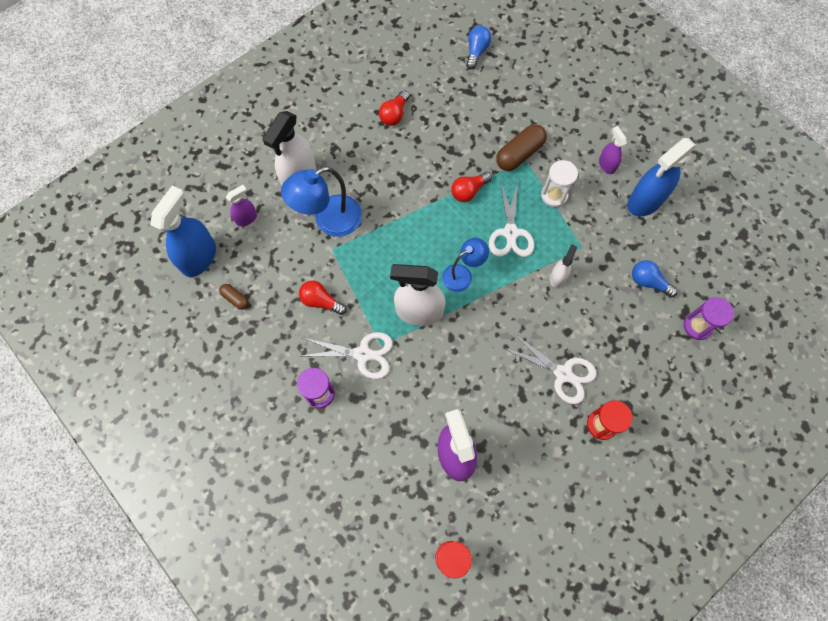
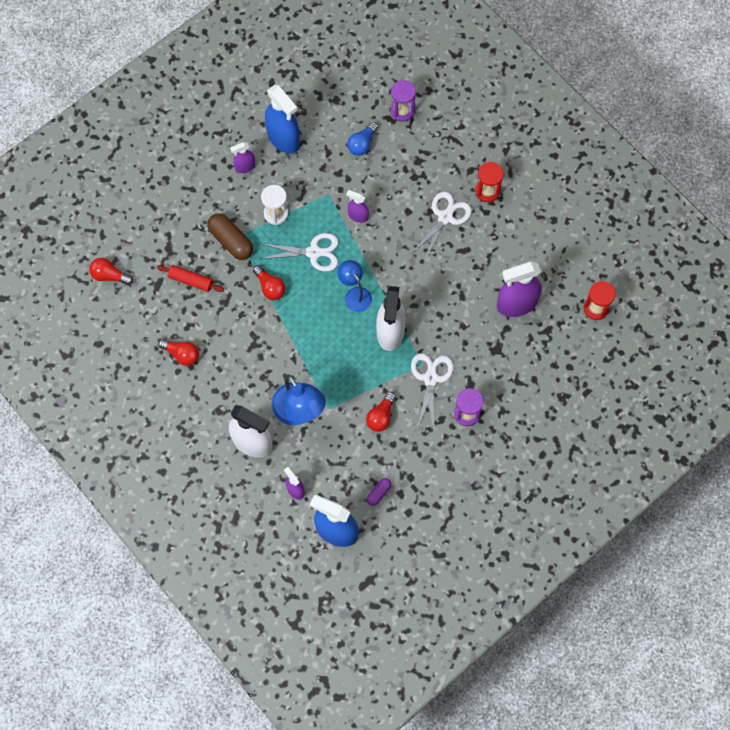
camera: 90 degrees left, 0 degrees up
(235, 299) = (379, 493): brown capsule -> purple capsule
(473, 120) = (191, 280): none -> red rolling pin
(476, 52) = (109, 276): blue light bulb -> red light bulb
(557, 277) = (358, 216): white spray bottle -> purple spray bottle

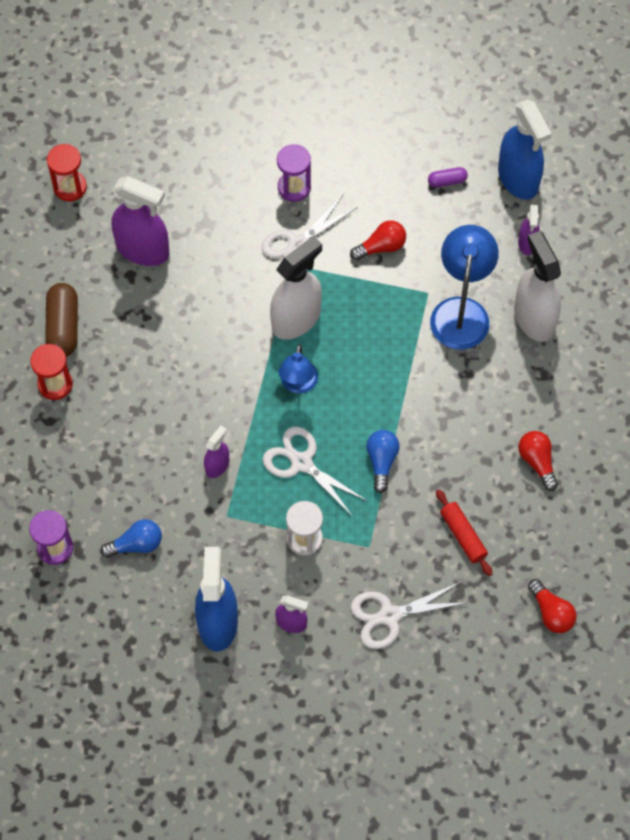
camera: 140 degrees left, 5 degrees down
(231, 241) = (381, 546): brown capsule -> brown capsule (63, 326)
(270, 287) = (381, 462): red light bulb -> blue light bulb
(358, 216) = (217, 466): purple spray bottle -> purple spray bottle turned 120 degrees counterclockwise
(445, 217) = (126, 391): white scissors -> white scissors (389, 616)

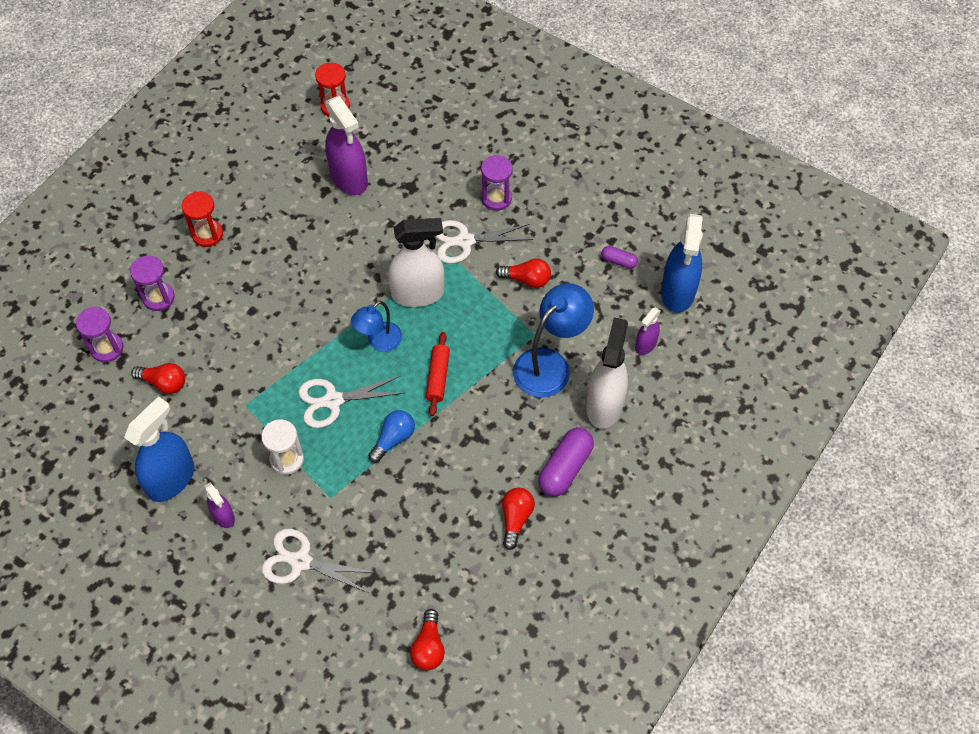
camera: 35 degrees right, 5 degrees down
(61, 472) = (158, 298): none -> purple hourglass
(63, 326) = (248, 198): brown capsule -> none
(136, 544) = (164, 383): blue light bulb -> red light bulb
(217, 466) = (270, 363): purple spray bottle -> none
(301, 462) = (333, 401): white scissors -> white scissors turned 90 degrees counterclockwise
(463, 535) = (409, 537): red rolling pin -> red rolling pin (438, 377)
(543, 393) = (565, 468): none -> purple capsule

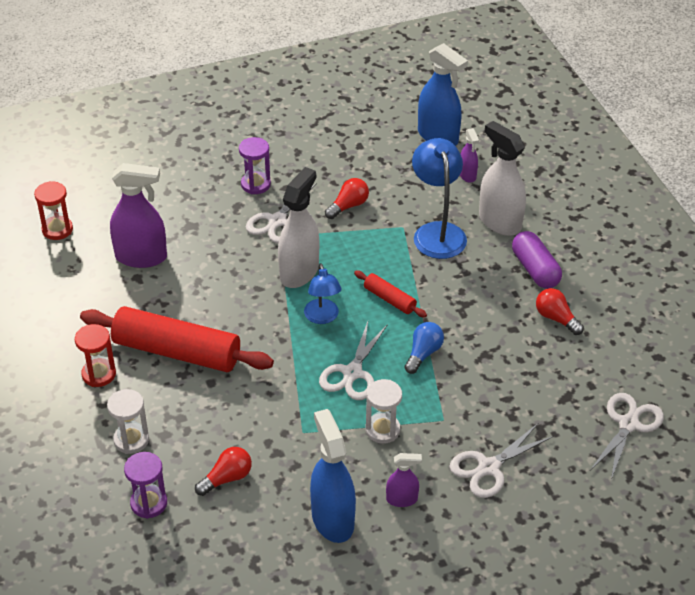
camera: 55 degrees left, 15 degrees down
(158, 298) = (131, 440): purple hourglass -> white hourglass
(267, 268) = (177, 352): none -> red rolling pin
(393, 439) = (423, 353): blue light bulb -> blue light bulb turned 45 degrees clockwise
(428, 647) = (628, 424): red light bulb -> white scissors
(618, 261) = (381, 151): purple capsule -> none

